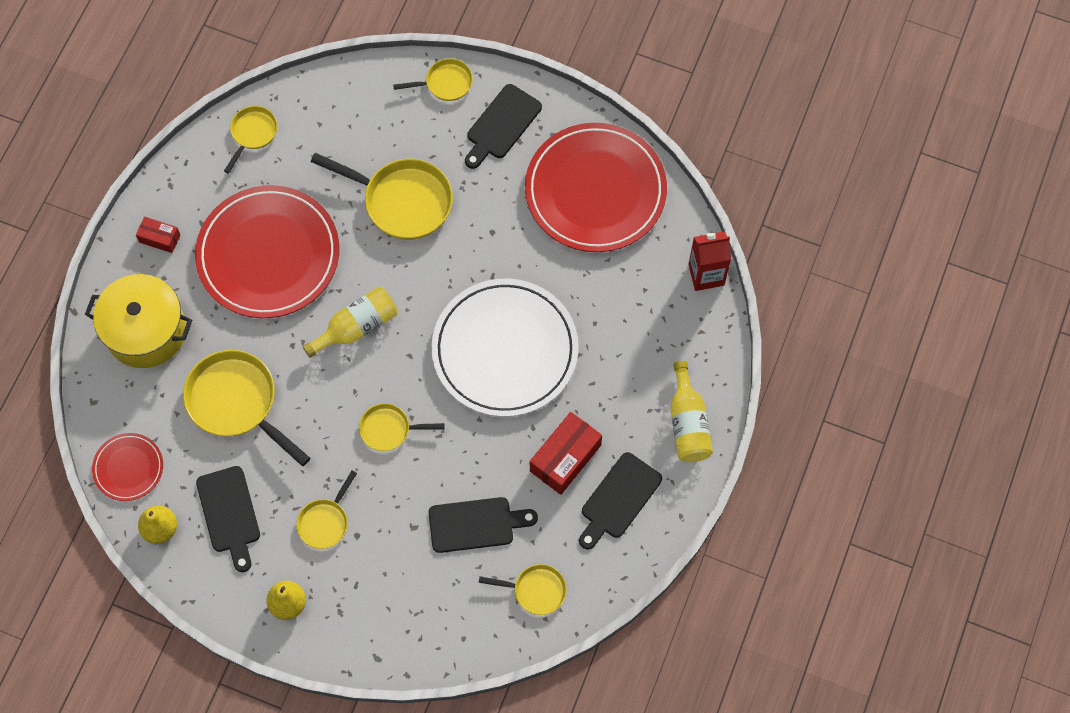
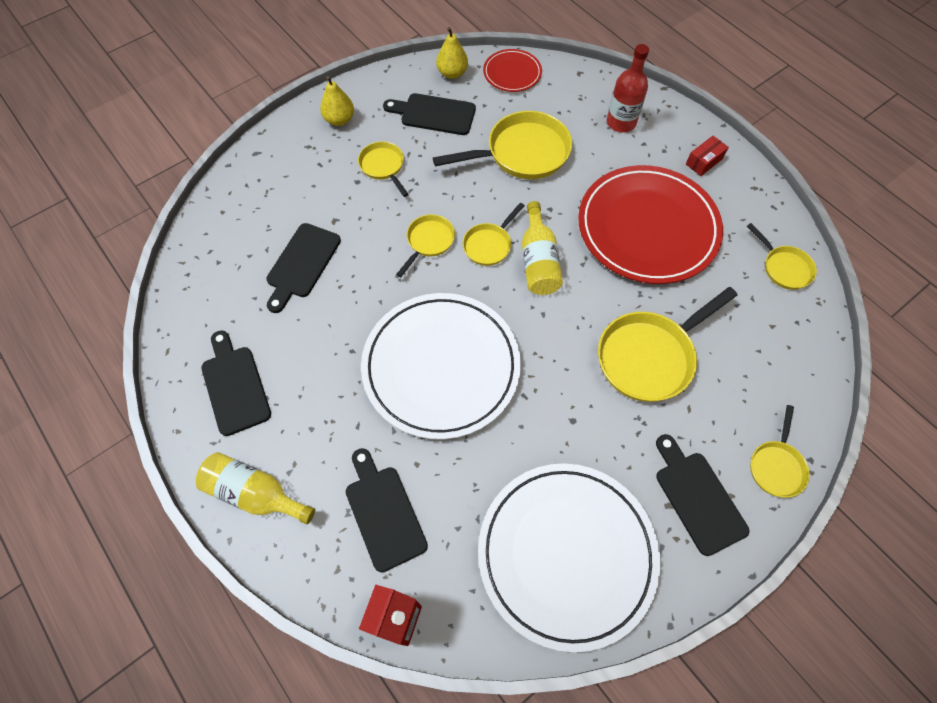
camera: 120 degrees right, 5 degrees down
(146, 331) = (621, 122): yellow pot -> red bottle
(536, 590) = (214, 279): yellow pan -> yellow pan (489, 245)
(565, 458) = (305, 362): red box -> none
(595, 191) = (566, 554): red plate -> white plate
(644, 325) = (383, 513): none -> black cutting board

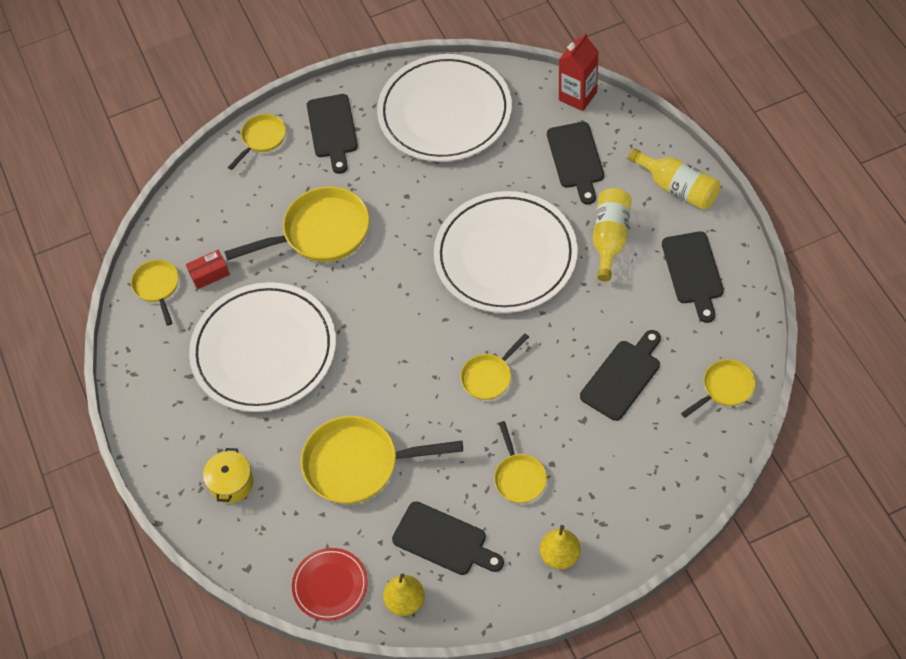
camera: 160 degrees left, 5 degrees down
(489, 245) = (428, 362): yellow pan -> yellow pan (725, 388)
(538, 261) = (385, 336): yellow bottle -> yellow bottle (610, 238)
(621, 122) = (231, 483): red bottle -> yellow pot
(647, 228) = (264, 350): red plate -> white plate
(704, 161) = (167, 414): red box -> red box (209, 274)

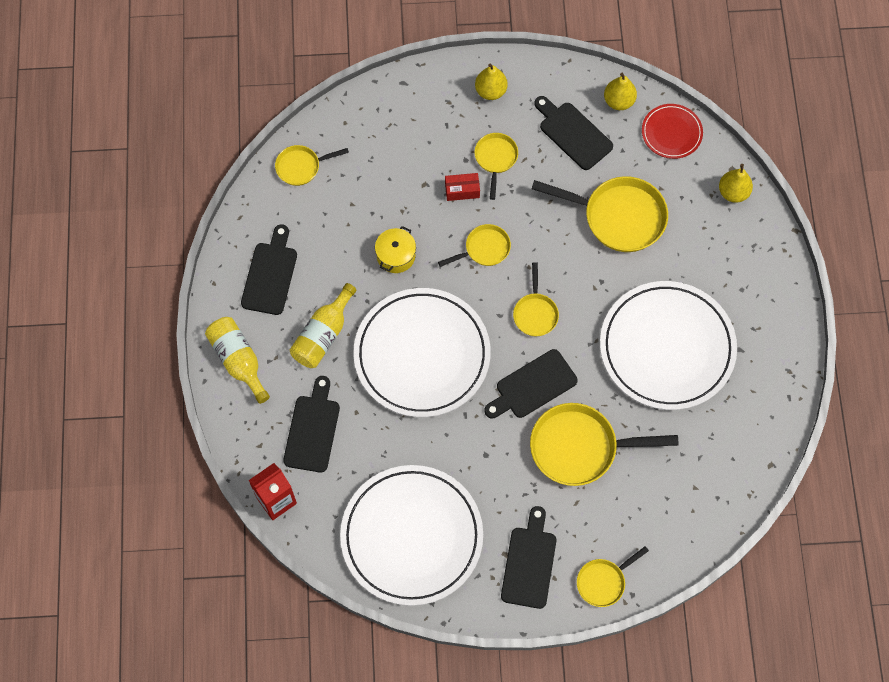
camera: 165 degrees left, 10 degrees up
(157, 287) = (748, 451): yellow pan -> yellow pan (535, 313)
(209, 274) = (696, 445): red box -> red box (462, 190)
(231, 483) = (727, 240): yellow pot -> yellow pot (396, 256)
(238, 540) = (733, 192): none -> yellow pear
(622, 377) = (376, 207): black cutting board -> black cutting board (533, 386)

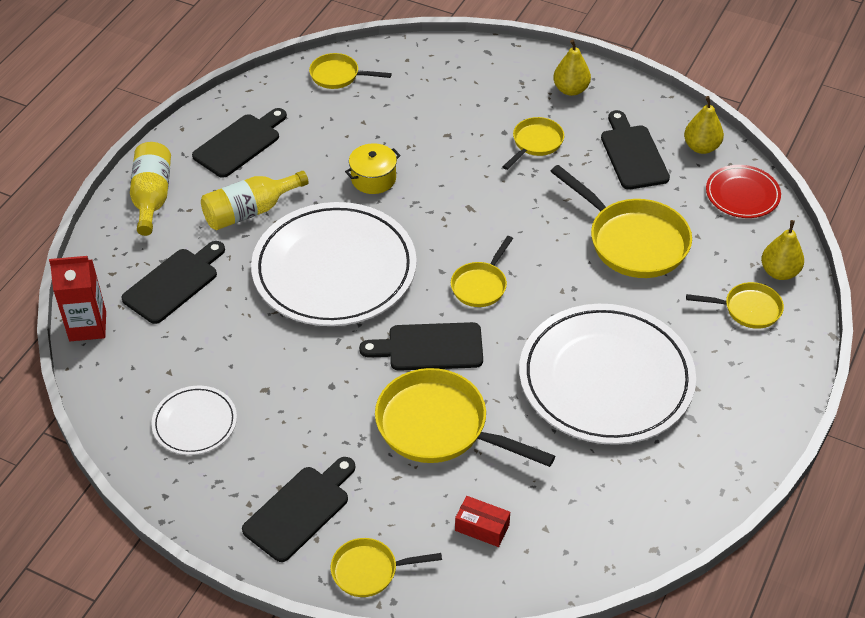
camera: 30 degrees right, 20 degrees down
(412, 536) = (195, 423): white plate -> white plate, size x0.47
(462, 190) = (482, 154): red box -> red box (482, 527)
(484, 249) = (468, 210): yellow pan -> yellow pan (748, 309)

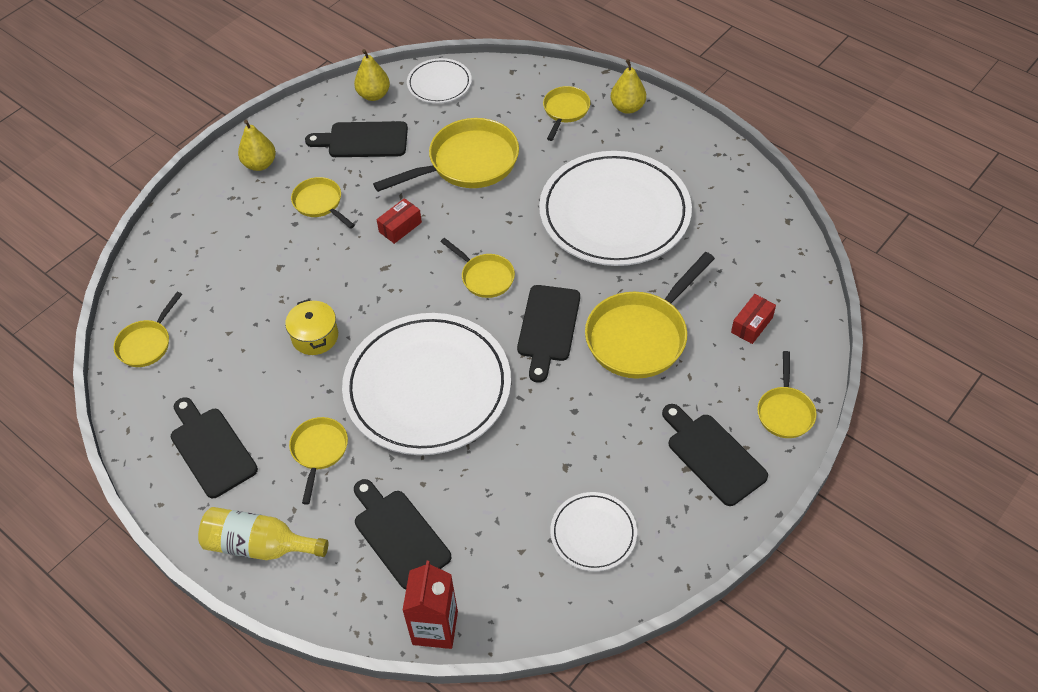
camera: 75 degrees left, 5 degrees up
(250, 211) = (319, 451): yellow bottle -> yellow pan
(525, 208) = (400, 227): none -> red box
(742, 194) = (439, 84): red plate -> white plate
(779, 272) = (532, 83): yellow pear -> yellow pear (627, 107)

